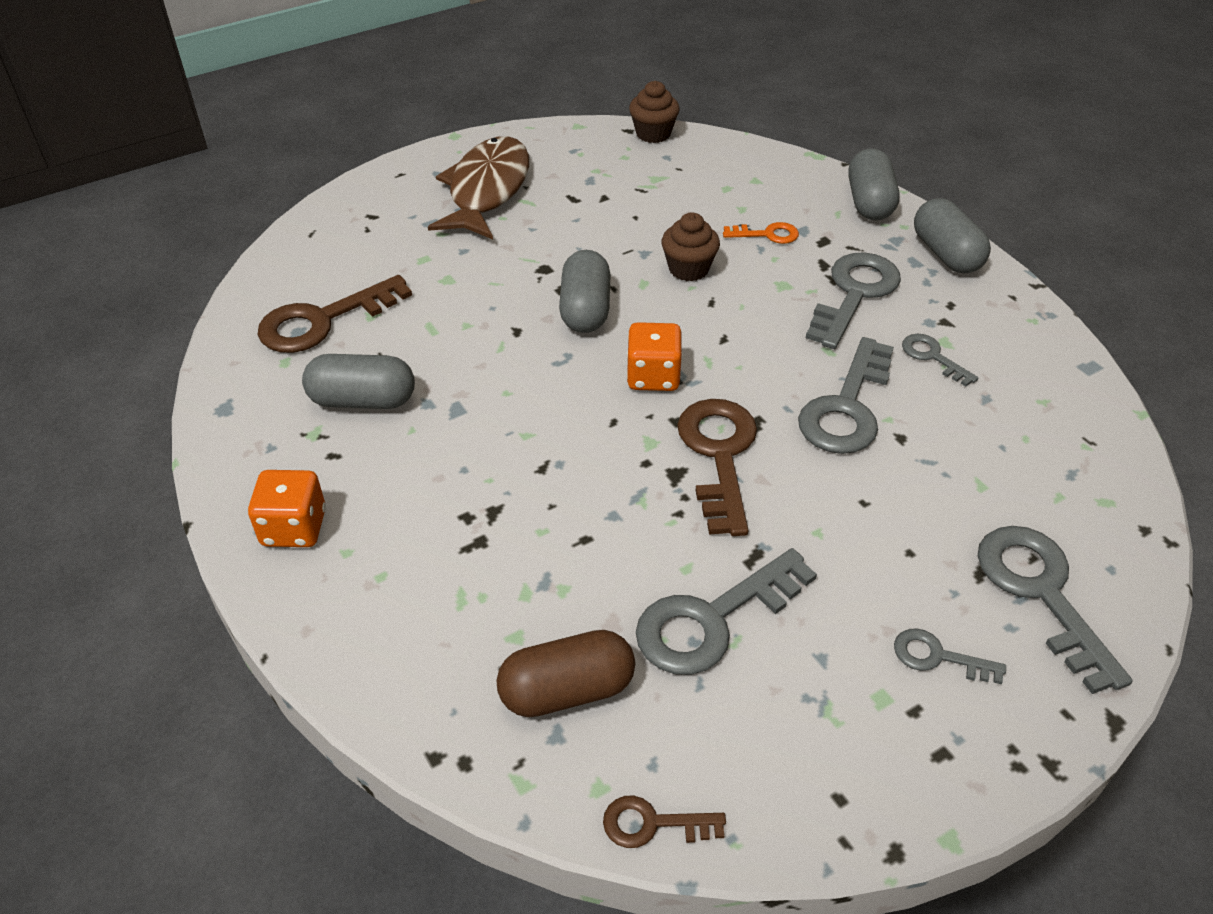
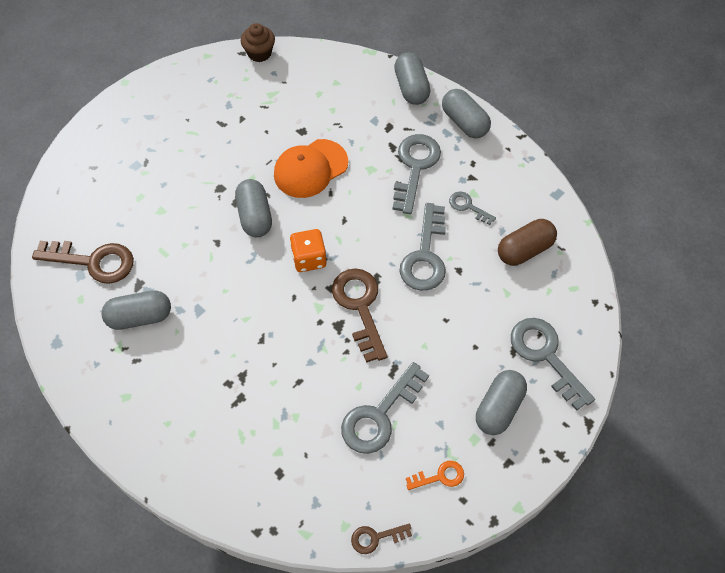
camera: 15 degrees left, 15 degrees up
(294, 528) = (131, 415): orange dice -> none
(323, 320) = (93, 261): brown key -> brown key turned 120 degrees counterclockwise
(487, 190) = (162, 128): brown fish -> none
(567, 690) = (314, 476): brown capsule -> brown capsule (524, 250)
(688, 269) = (310, 168): brown cupcake -> orange cap
(767, 234) = (353, 129): orange key -> orange key (439, 476)
(938, 657) = (499, 408): grey key -> grey capsule

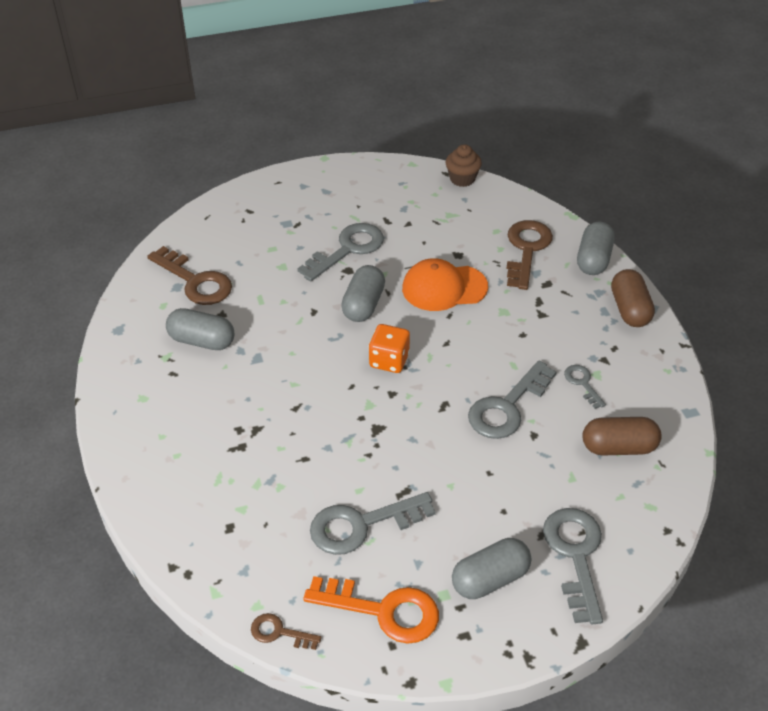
camera: 30 degrees right, 15 degrees down
(360, 307) = (409, 423): brown key -> brown key (526, 250)
(415, 167) = (550, 328): grey key -> grey key (347, 250)
(439, 476) = (383, 611): orange key -> orange key, size x1.93
(464, 122) = (629, 309): grey capsule -> brown capsule

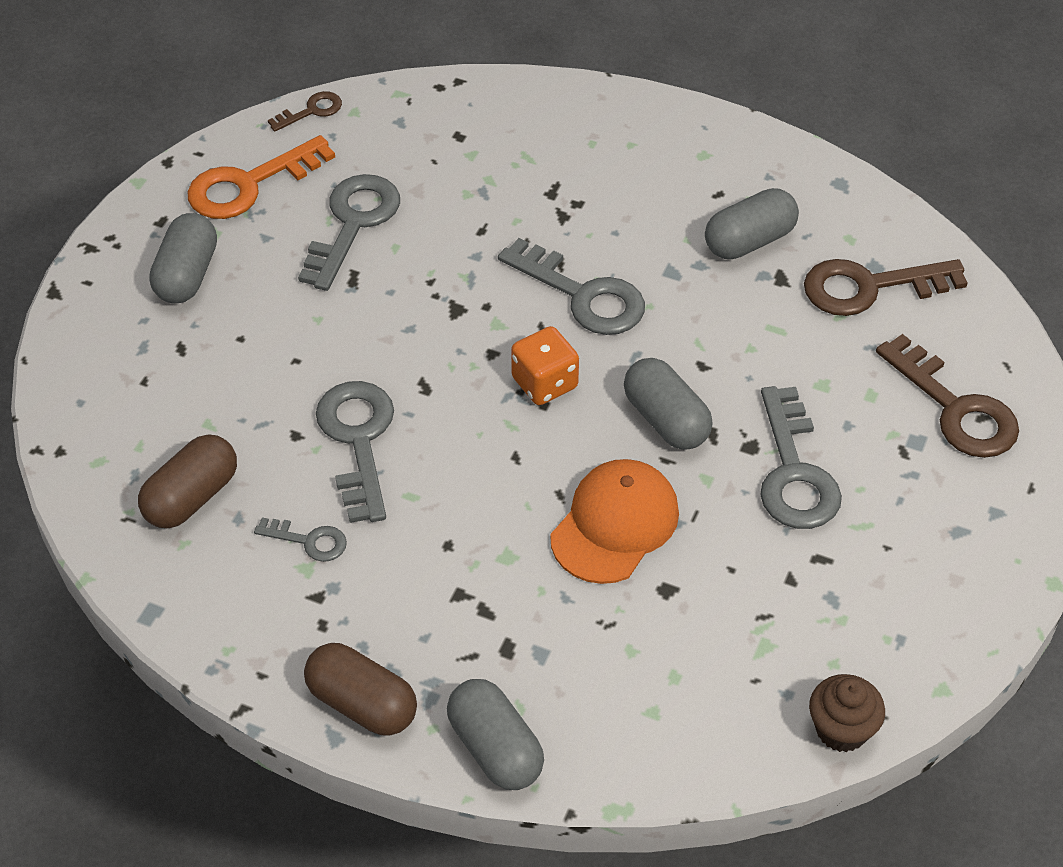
camera: 130 degrees right, 5 degrees up
(526, 250) = (596, 680): brown key -> brown key (955, 408)
(575, 556) = (128, 355): grey key -> grey key (582, 295)

